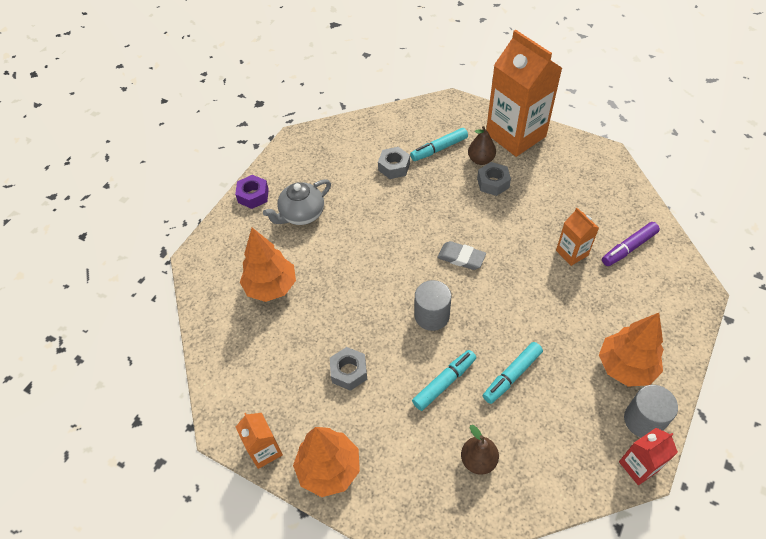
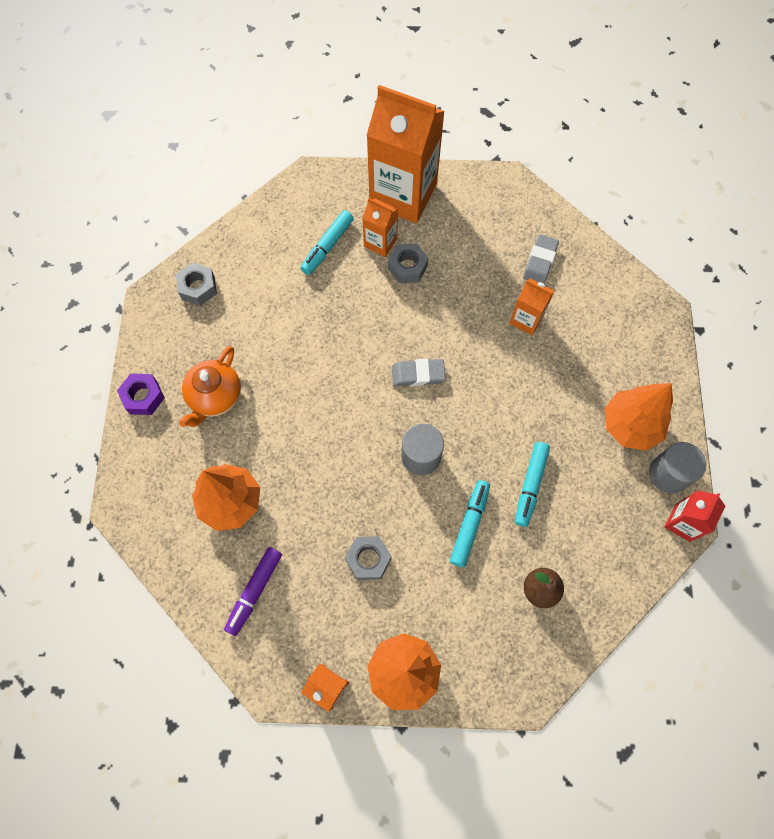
camera: 30 degrees left, 15 degrees up
(301, 214) = (215, 397): grey teapot -> orange teapot
(394, 167) = (288, 291): grey nut -> grey nut (198, 288)
(480, 160) = (380, 242): brown pear -> orange carton
(604, 216) = (540, 261): none -> grey eraser
(629, 248) = (578, 289): purple marker -> purple marker (255, 591)

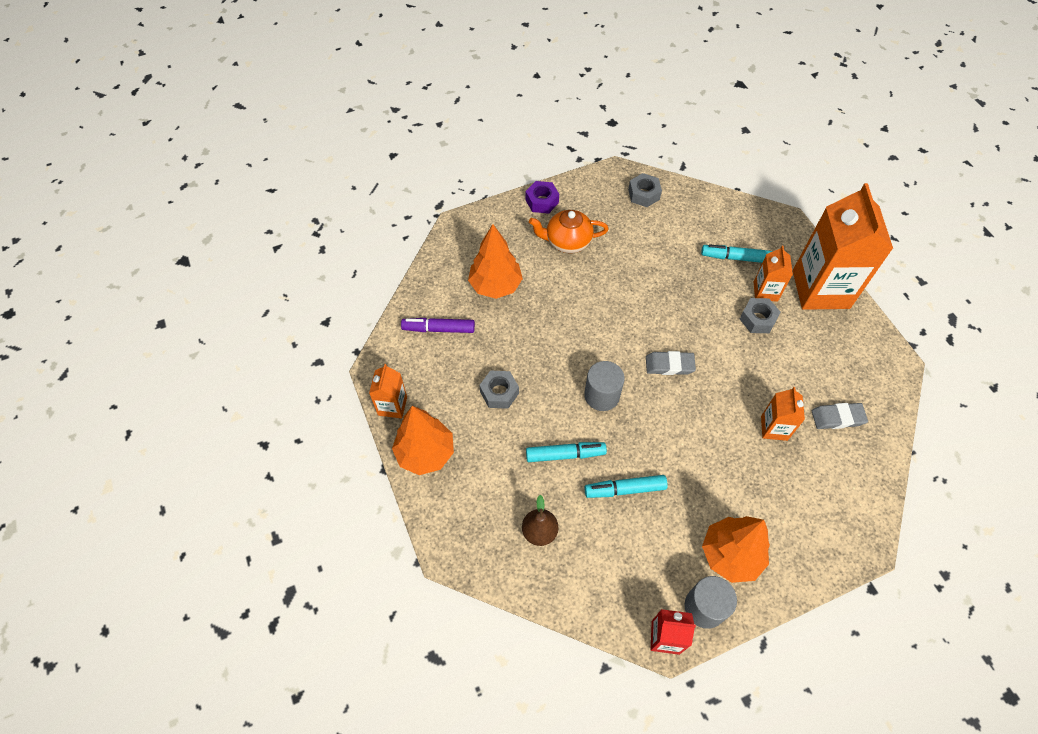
camera: 65 degrees right, 10 degrees down
(418, 374) = (669, 365): grey eraser -> grey eraser turned 60 degrees counterclockwise

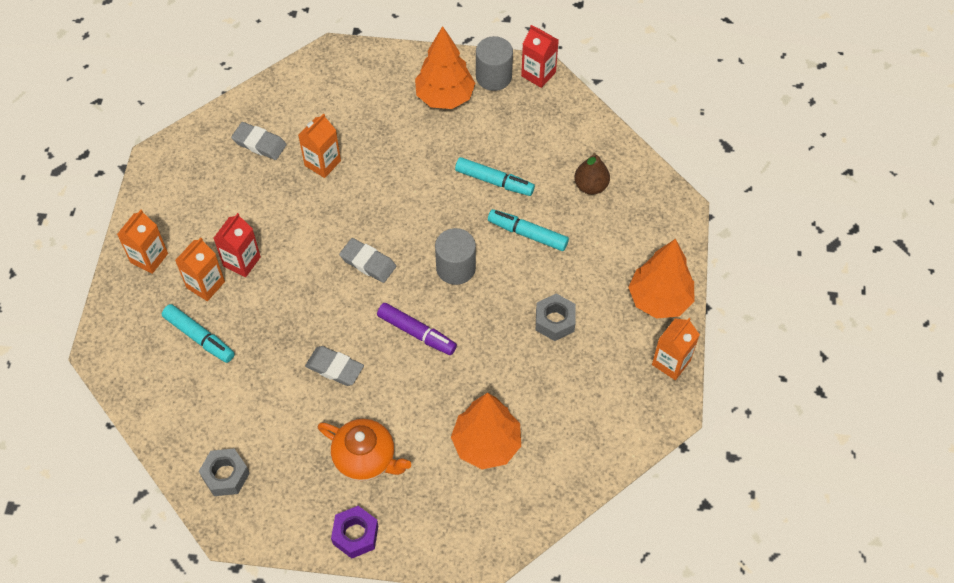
camera: 150 degrees left, 0 degrees up
(439, 329) = (580, 423): purple marker -> purple marker (416, 333)
(631, 283) = (335, 368): none -> grey eraser
(757, 319) = (242, 261): grey nut -> red carton
(820, 289) = (149, 258): orange carton -> orange carton, size x0.47

